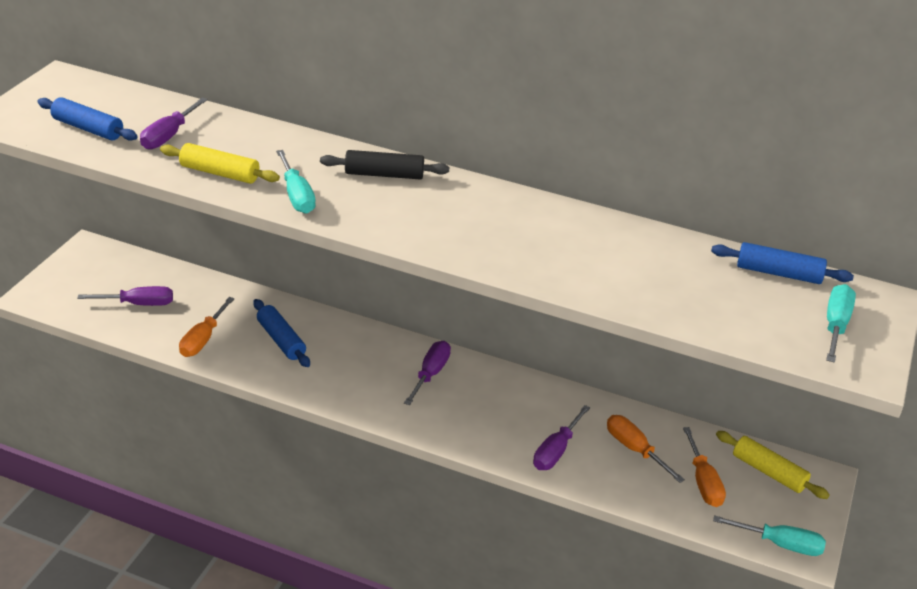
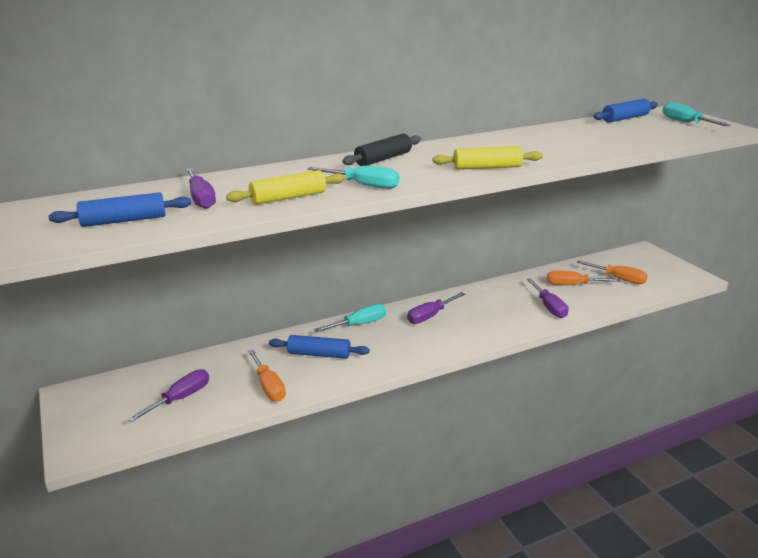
camera: 45 degrees left, 10 degrees down
(430, 374) = (430, 316): purple screwdriver -> purple screwdriver turned 105 degrees counterclockwise
(768, 472) = (627, 260): yellow rolling pin -> yellow rolling pin (487, 167)
(780, 544) = (685, 280): turquoise screwdriver -> turquoise screwdriver (359, 324)

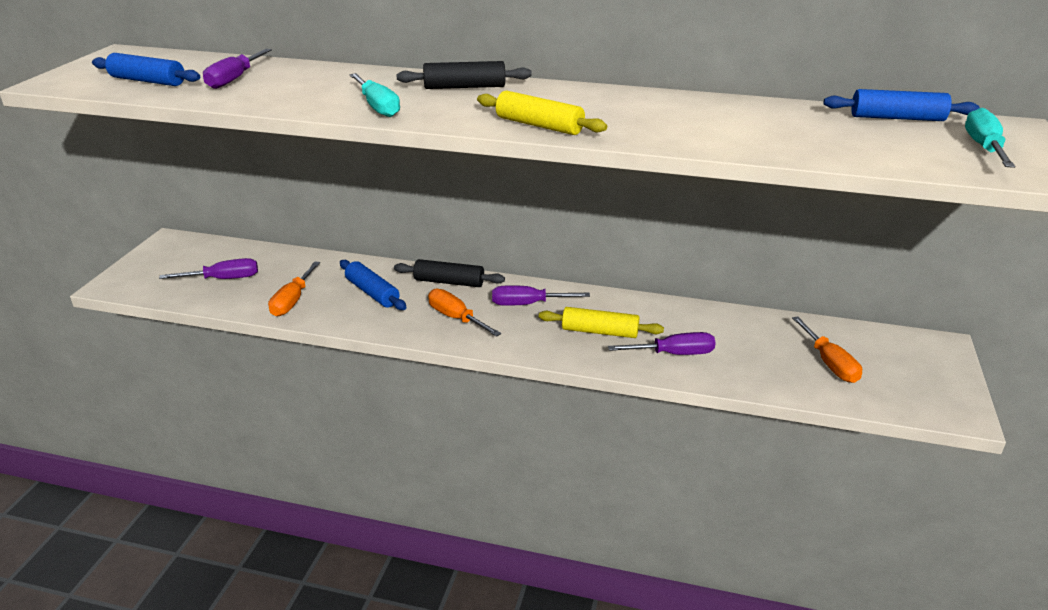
camera: 40 degrees right, 5 degrees up
(288, 198) = (292, 99): yellow rolling pin -> yellow rolling pin (600, 332)
(359, 324) = (449, 282): turquoise screwdriver -> black rolling pin
(549, 307) = (673, 354): purple screwdriver -> purple screwdriver turned 120 degrees counterclockwise
(573, 285) = (750, 343): orange screwdriver -> orange screwdriver (456, 318)

